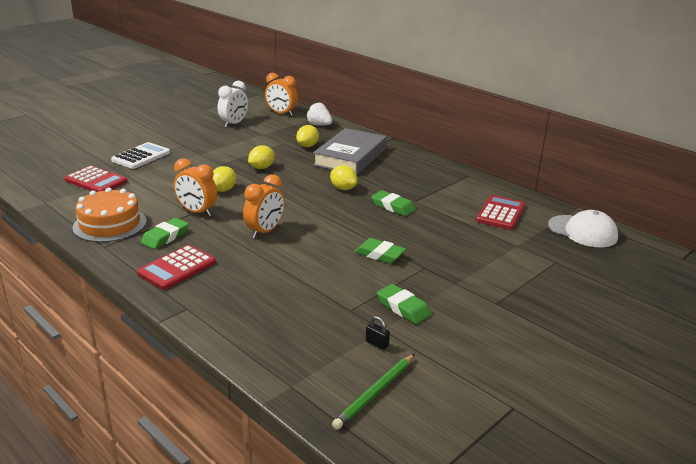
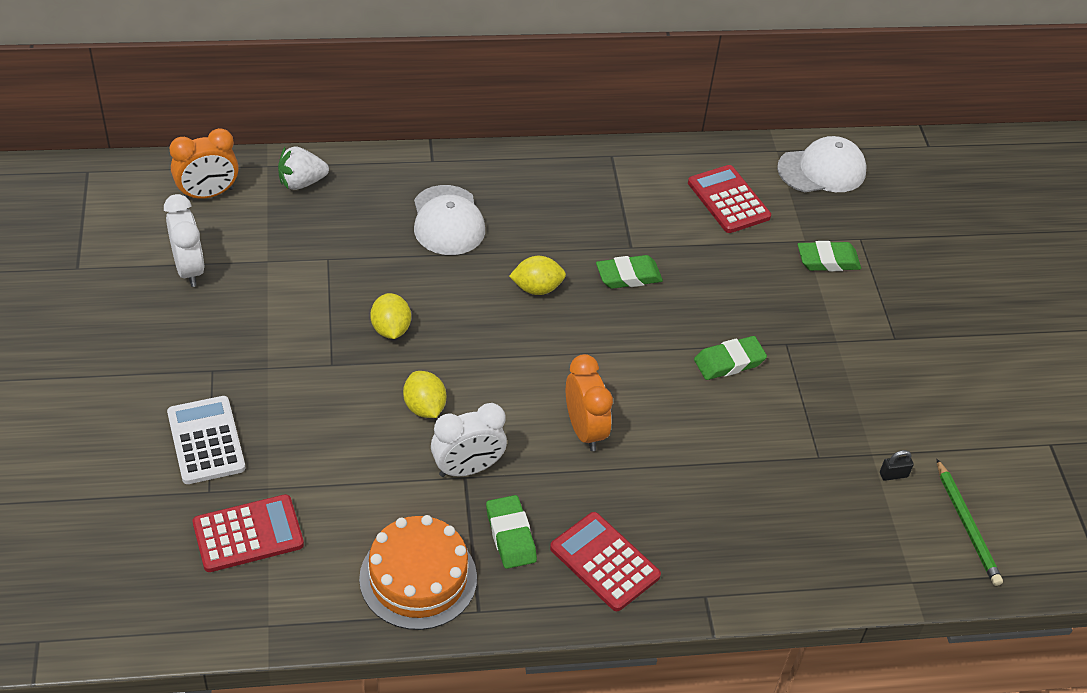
camera: 55 degrees left, 20 degrees up
(177, 268) = (604, 562): red calculator -> red calculator turned 150 degrees clockwise
(197, 212) = (467, 469): orange clock -> white clock
(307, 146) = (365, 240): yellow lemon -> none
(350, 157) = (448, 221): grey book -> white cap
(403, 308) = (848, 413): green eraser -> green eraser (828, 260)

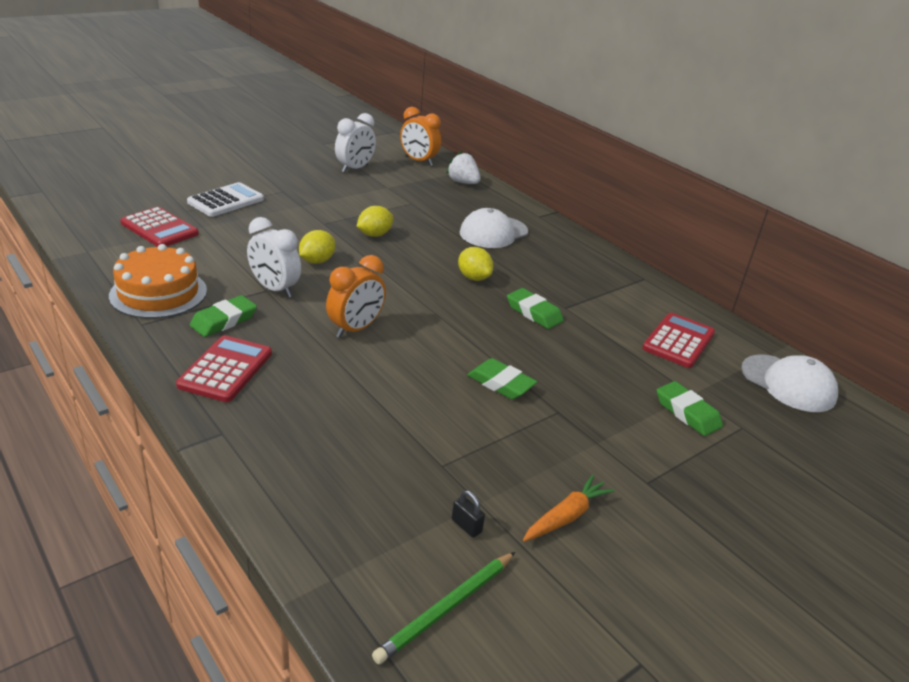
camera: 60 degrees right, 15 degrees down
(909, 409) = (566, 516): none -> orange carrot

